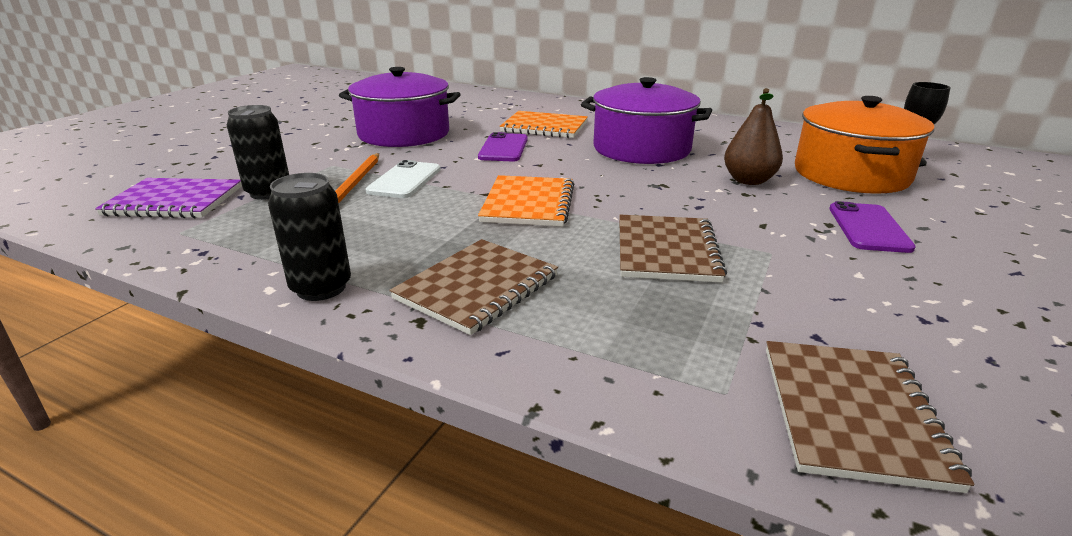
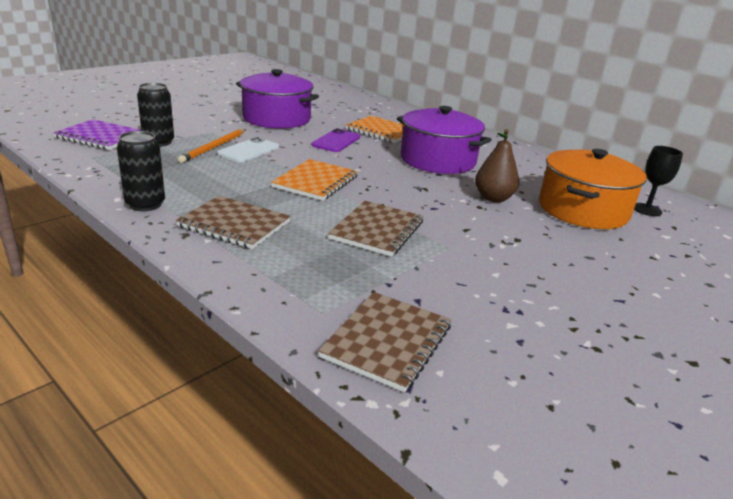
camera: 15 degrees right, 0 degrees up
(477, 287) = (234, 224): brown notebook -> brown notebook turned 60 degrees clockwise
(868, 228) = (544, 248): purple phone -> none

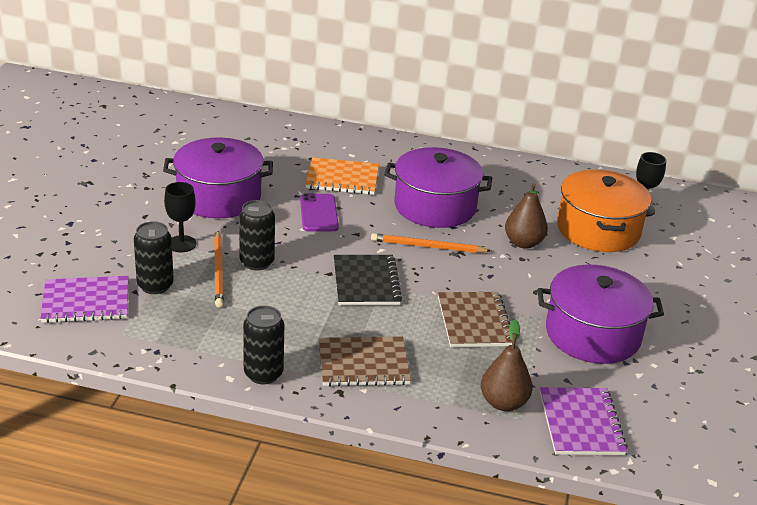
camera: 30 degrees left, 5 degrees up
(213, 130) = (181, 244): none -> black goblet
(249, 151) = (257, 262): white phone -> black can
(316, 182) = (366, 282): orange notebook -> black notebook
(323, 294) = (503, 403): none -> brown pear
(387, 341) = (581, 423): brown notebook -> purple notebook
(399, 178) = (427, 246): none -> orange pencil
(492, 275) = (592, 334): none -> purple pot

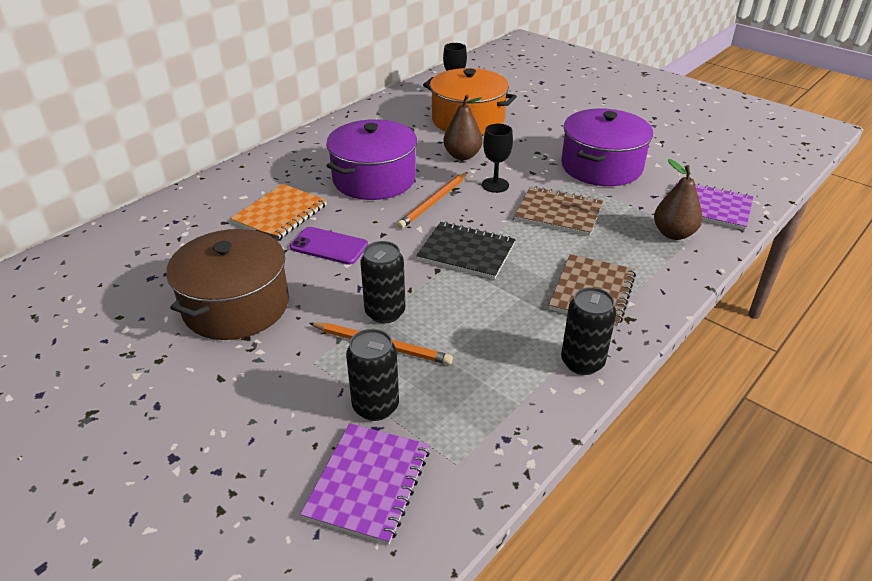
camera: 60 degrees left, 5 degrees up
(181, 244) = (306, 361): black goblet -> black goblet (495, 185)
(219, 197) = (236, 305): purple pot -> brown pot

